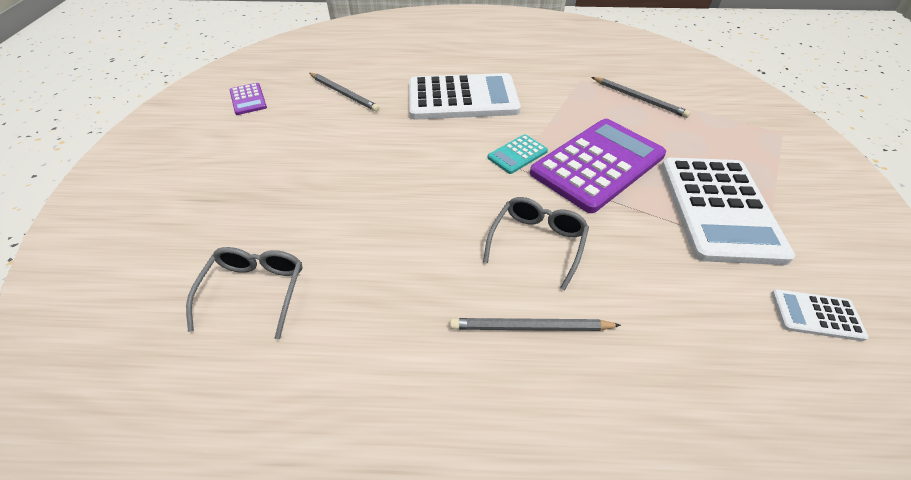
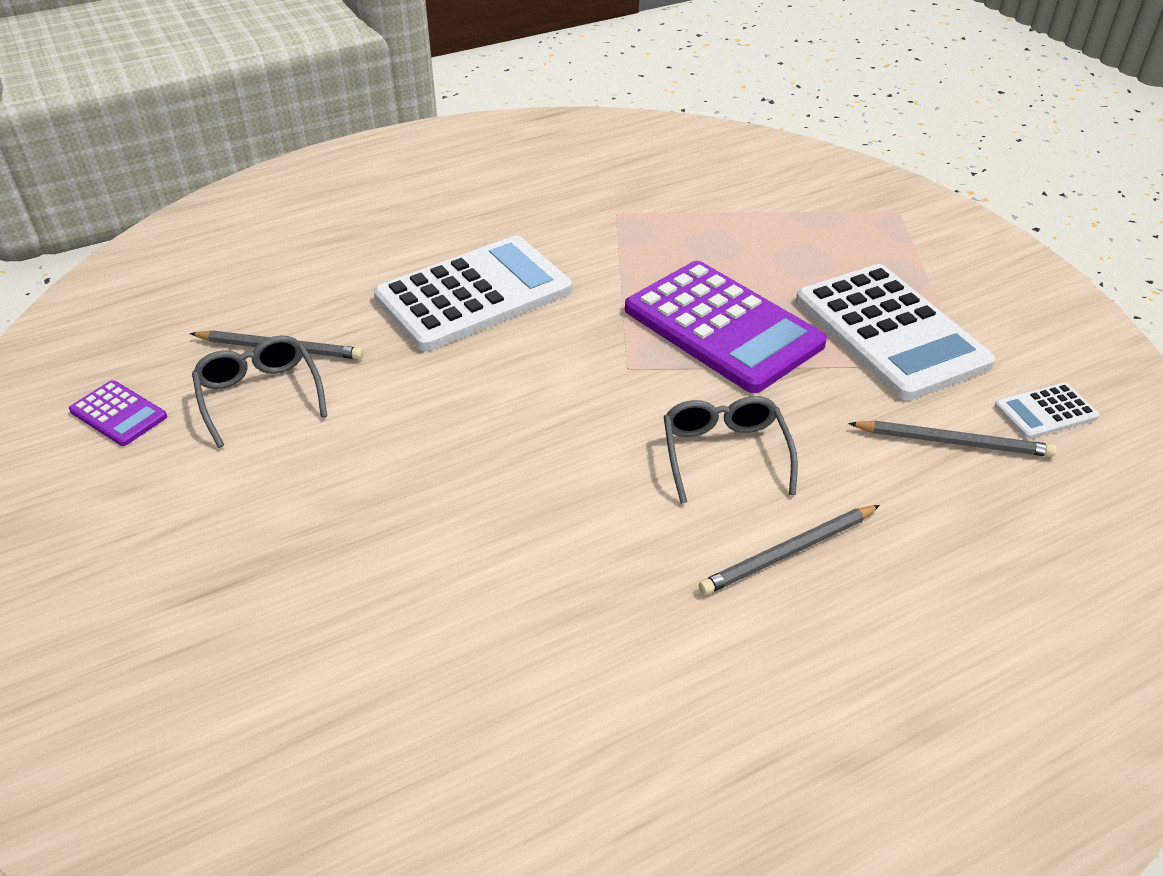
camera: 30 degrees left, 5 degrees down
(255, 291) = (417, 671): grey glasses -> grey glasses (260, 395)
(517, 154) = (614, 350): turquoise calculator -> none
(597, 164) = (723, 327): purple calculator -> purple calculator turned 120 degrees clockwise
(639, 99) = (710, 218): grey pencil -> grey pencil (953, 442)

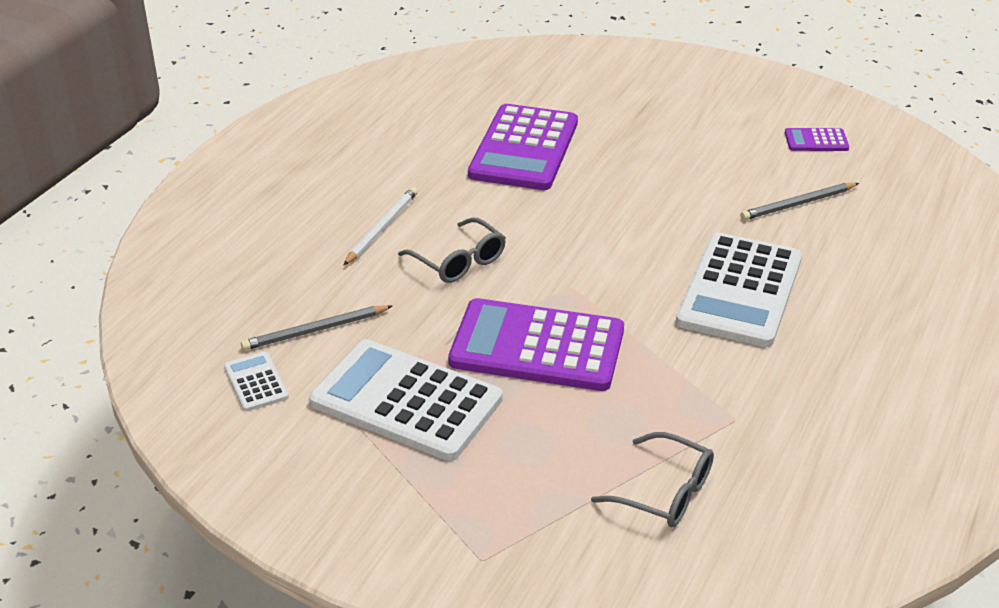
camera: 145 degrees right, 5 degrees down
(260, 395) = (762, 178): grey glasses -> grey glasses (665, 492)
(469, 600) = (524, 149): none -> purple calculator
(788, 552) = (382, 228): grey pencil -> white pencil
(1045, 412) = (256, 382): white calculator -> white calculator turned 60 degrees counterclockwise

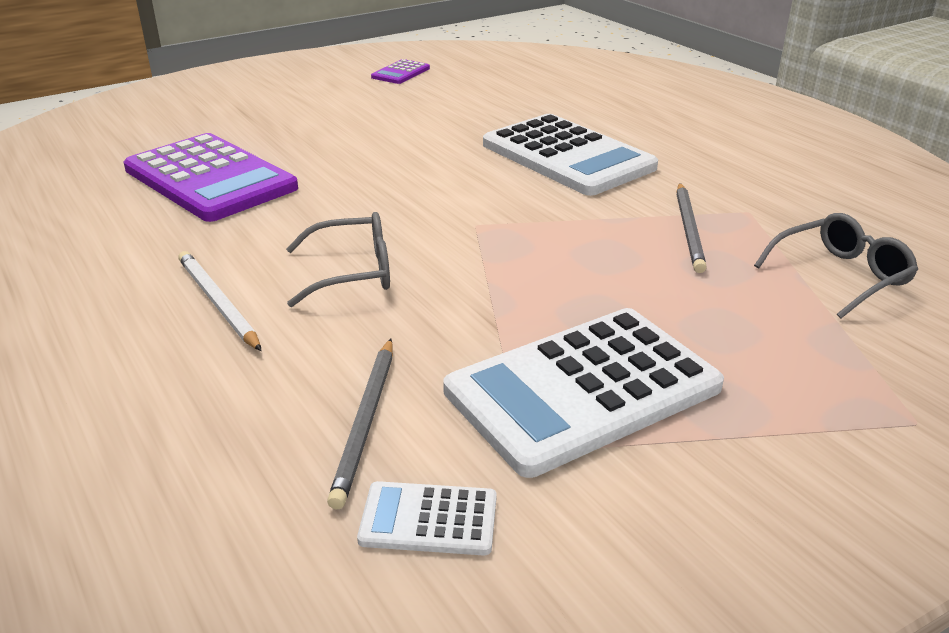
camera: 60 degrees left, 5 degrees down
(537, 346) = (556, 273): purple calculator -> none
(798, 204) = (475, 102): grey pencil -> grey pencil (689, 229)

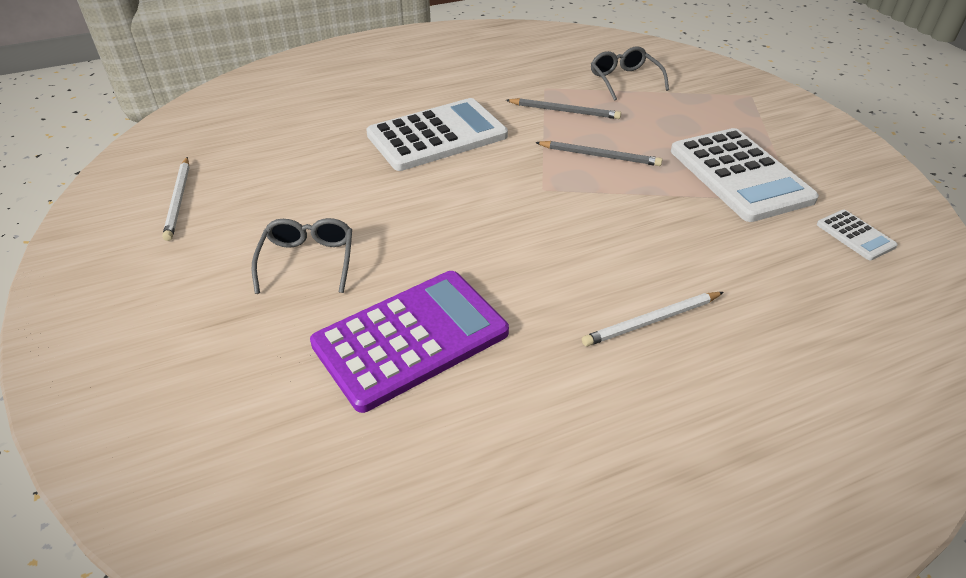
camera: 80 degrees left, 10 degrees up
(353, 272) = (609, 250): grey glasses -> grey glasses (308, 260)
(366, 422) = (783, 252): grey pencil -> grey pencil (600, 156)
(401, 73) = (179, 200): purple calculator -> white pencil
(428, 519) = (855, 235): white calculator -> white calculator turned 45 degrees counterclockwise

